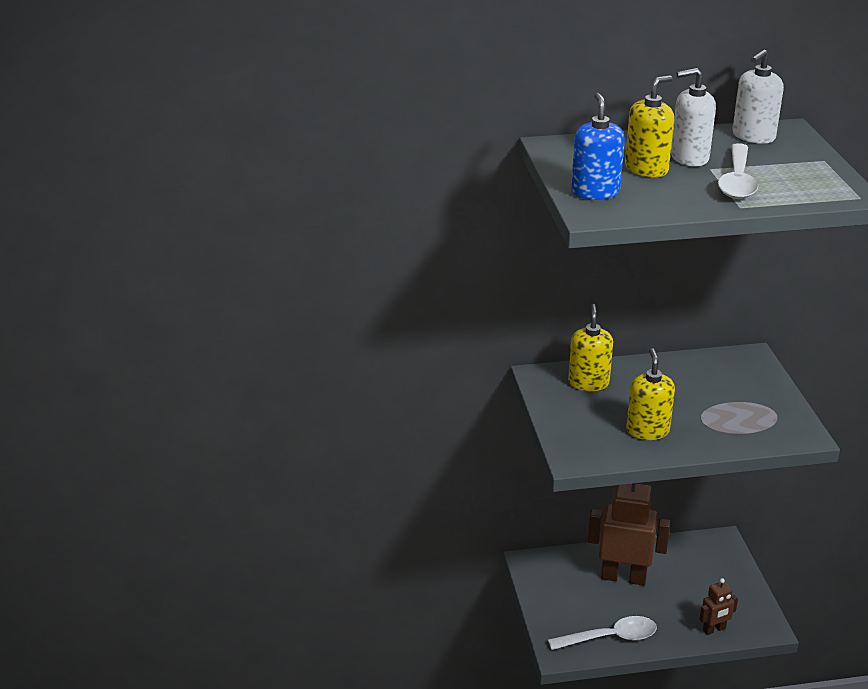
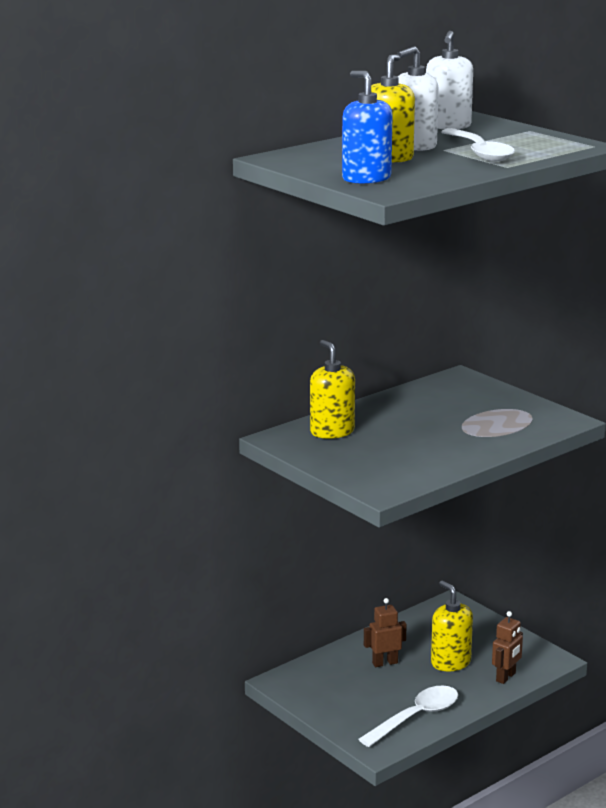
camera: 30 degrees left, 10 degrees down
(623, 577) = (385, 663): brown robot -> brown robot, size x0.49
(647, 430) = (427, 452): yellow soap dispenser -> yellow soap dispenser (450, 662)

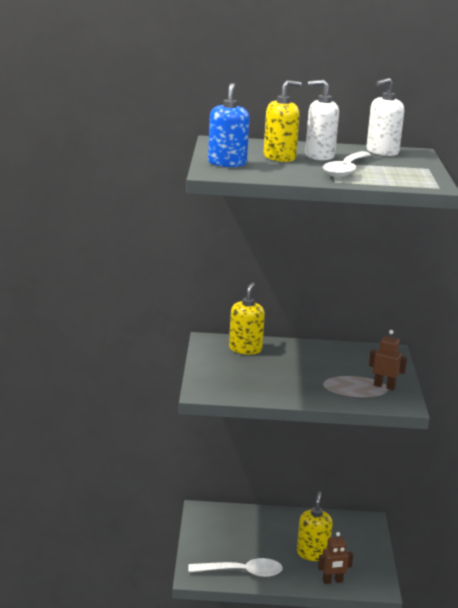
camera: 40 degrees right, 0 degrees up
(385, 663) = (273, 532): brown robot -> brown robot (384, 386)

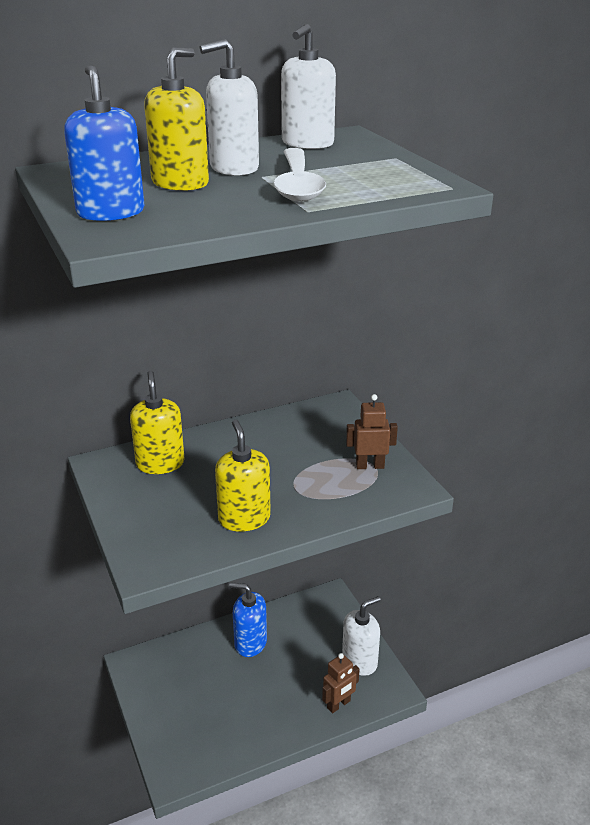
camera: 25 degrees left, 10 degrees up
(242, 572) = (229, 740): white spoon -> none
(290, 526) = (250, 643): none -> blue soap dispenser
(312, 553) = (295, 673): yellow soap dispenser -> yellow soap dispenser (244, 518)
(365, 563) = (359, 661): none -> white soap dispenser

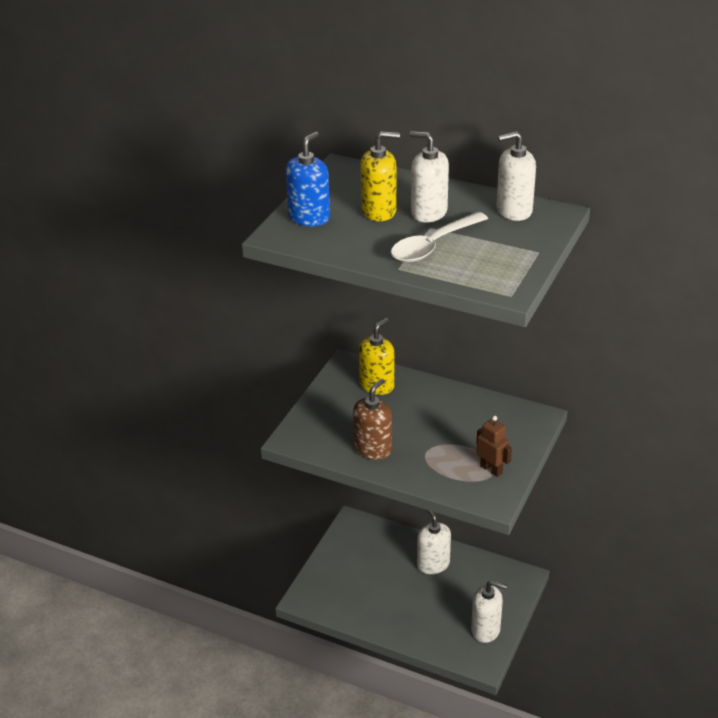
camera: 50 degrees right, 5 degrees up
(244, 518) = (373, 449): yellow soap dispenser -> brown soap dispenser
(250, 643) = (433, 564): blue soap dispenser -> white soap dispenser
(339, 704) = (438, 642): brown robot -> none

